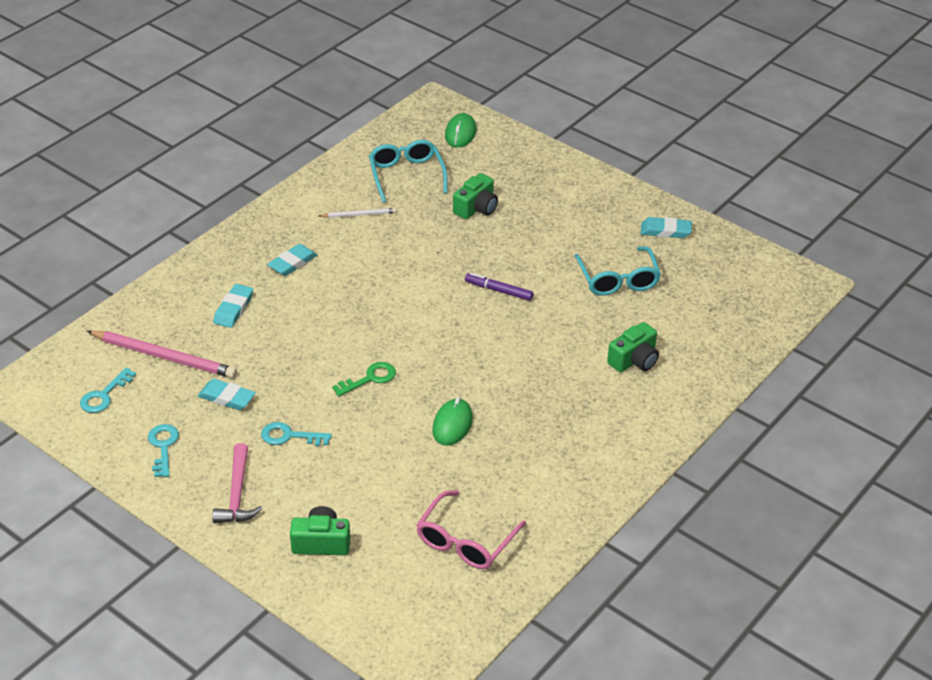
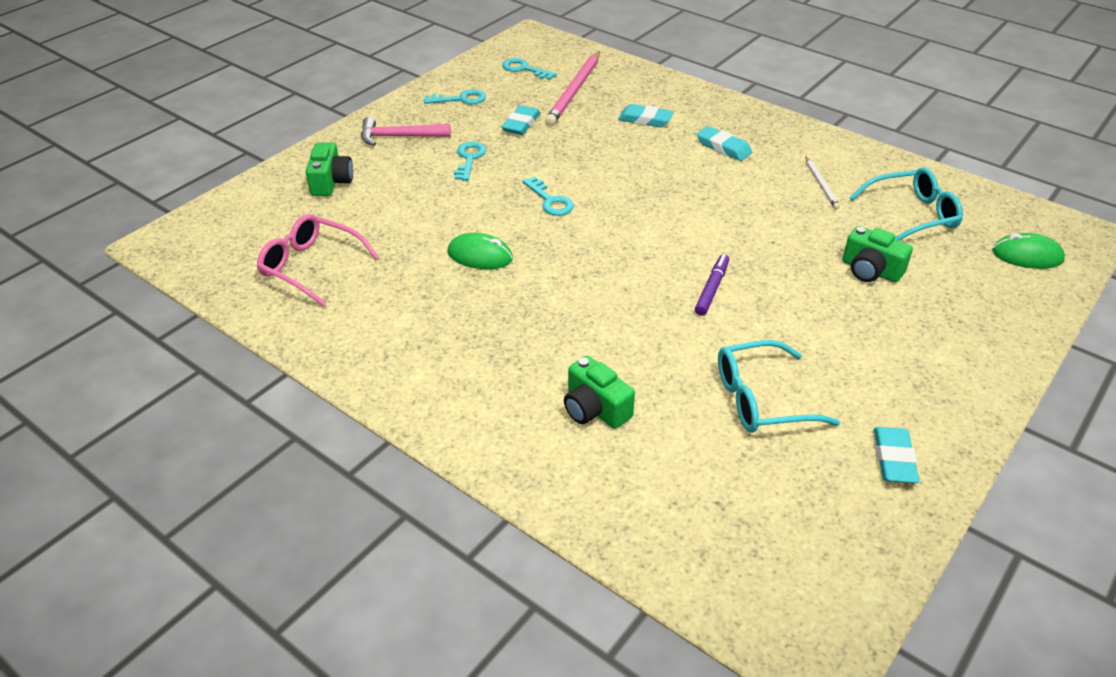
camera: 90 degrees right, 0 degrees up
(370, 378) = (550, 201): green key -> turquoise key

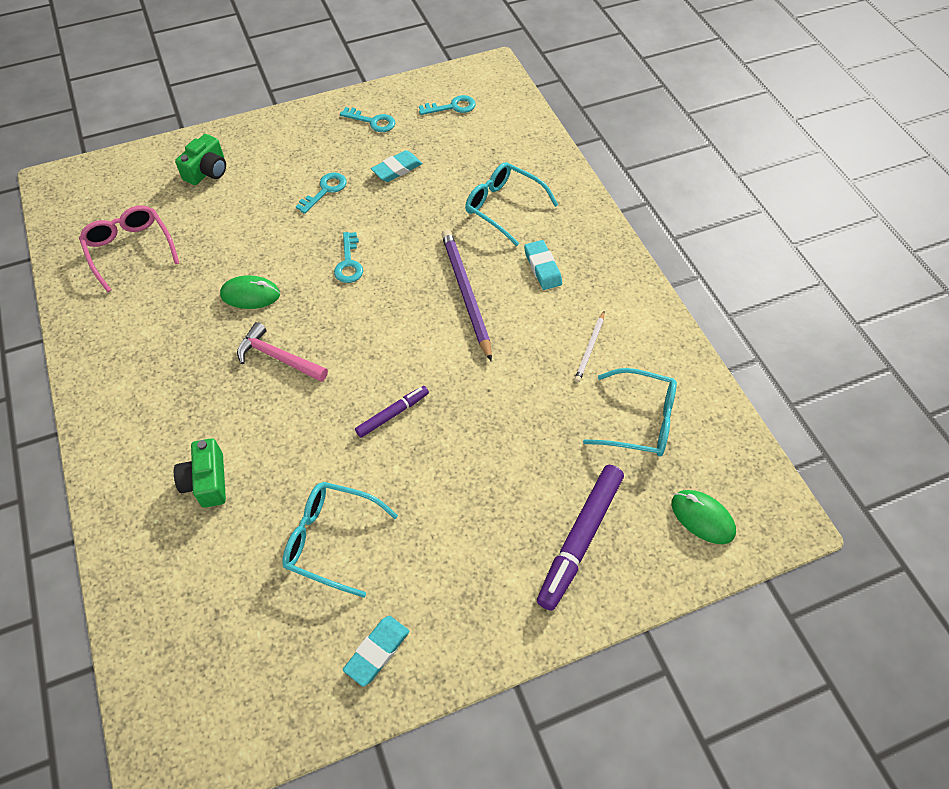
camera: 30 degrees right, 15 degrees up
(399, 137) = (292, 144): pink hammer -> pink hammer (278, 357)
(480, 256) = (250, 295): green mouse -> green mouse turned 45 degrees counterclockwise
(524, 69) = (452, 107): turquoise key -> turquoise key turned 105 degrees clockwise
(574, 91) = (472, 149): pink pencil -> none
(645, 120) = (503, 207): turquoise eraser -> turquoise glasses
(679, 186) = (466, 294): none -> purple pencil
(870, 270) = (541, 461): green camera -> none
(959, 307) = (580, 539): none -> purple marker

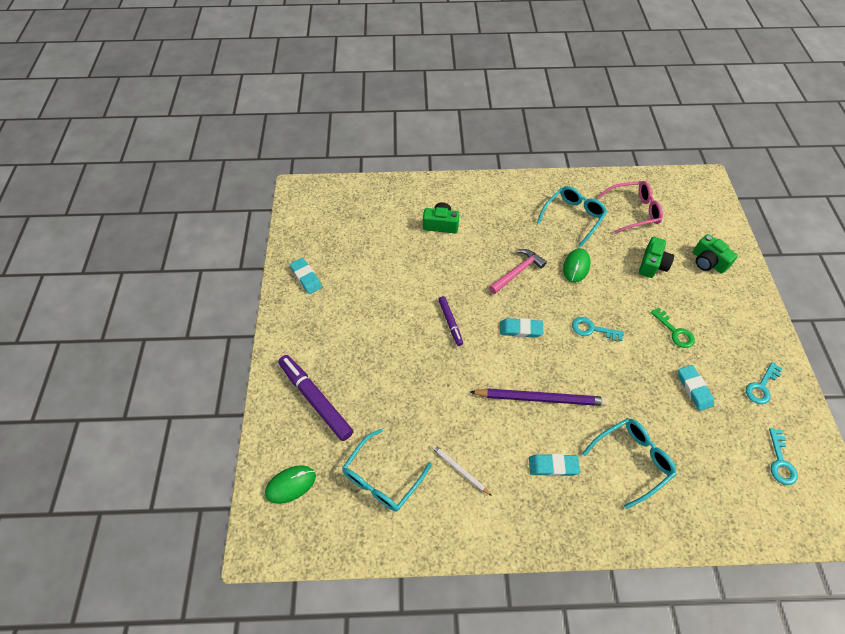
camera: 110 degrees right, 0 degrees up
(225, 220) = (652, 264): none -> green camera
(325, 190) = (675, 331): turquoise key -> green key
(331, 540) = (379, 272): turquoise glasses -> turquoise glasses (573, 217)
(375, 333) = (520, 329): none -> turquoise eraser

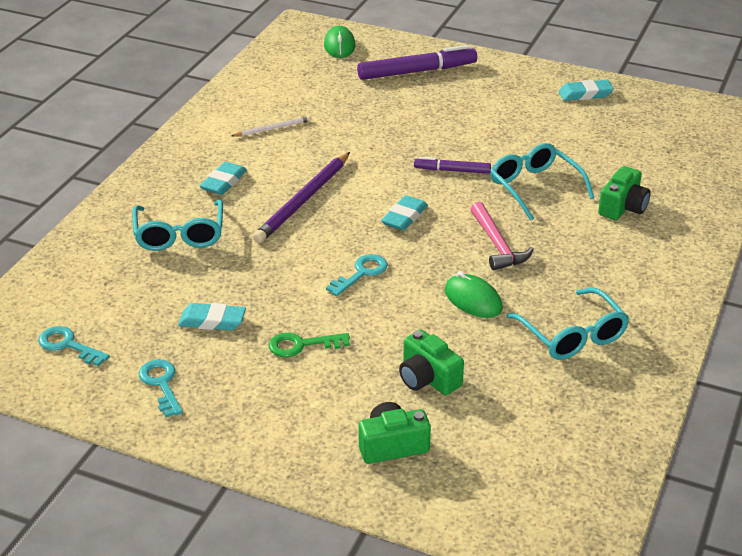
camera: 115 degrees right, 20 degrees down
(382, 478) = (304, 88): turquoise glasses -> turquoise glasses (534, 187)
(633, 211) = (550, 410): pink glasses -> none

